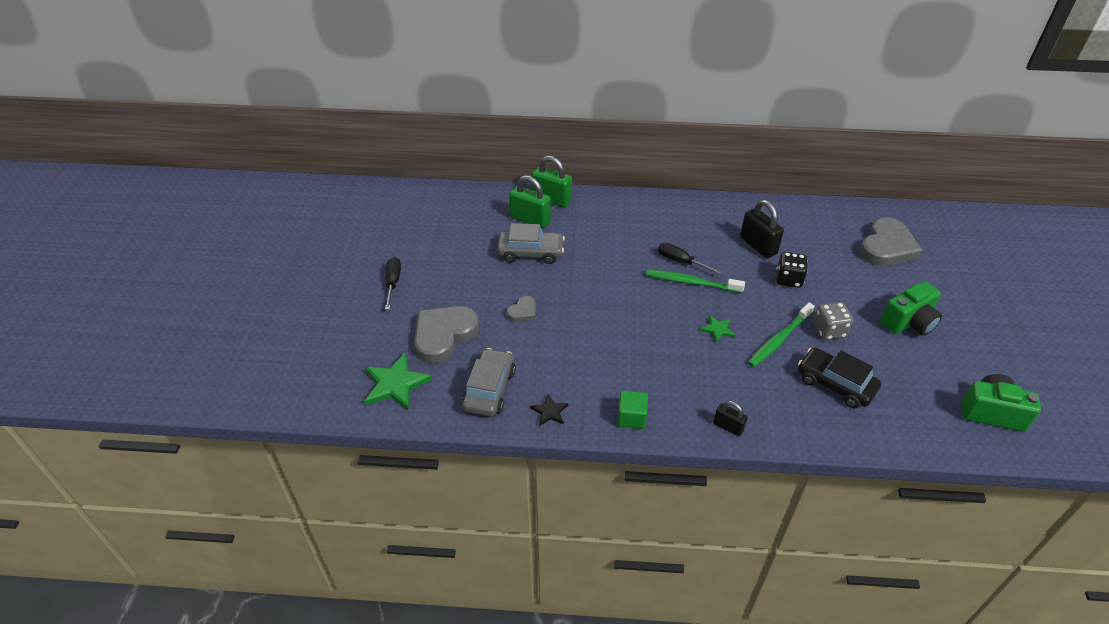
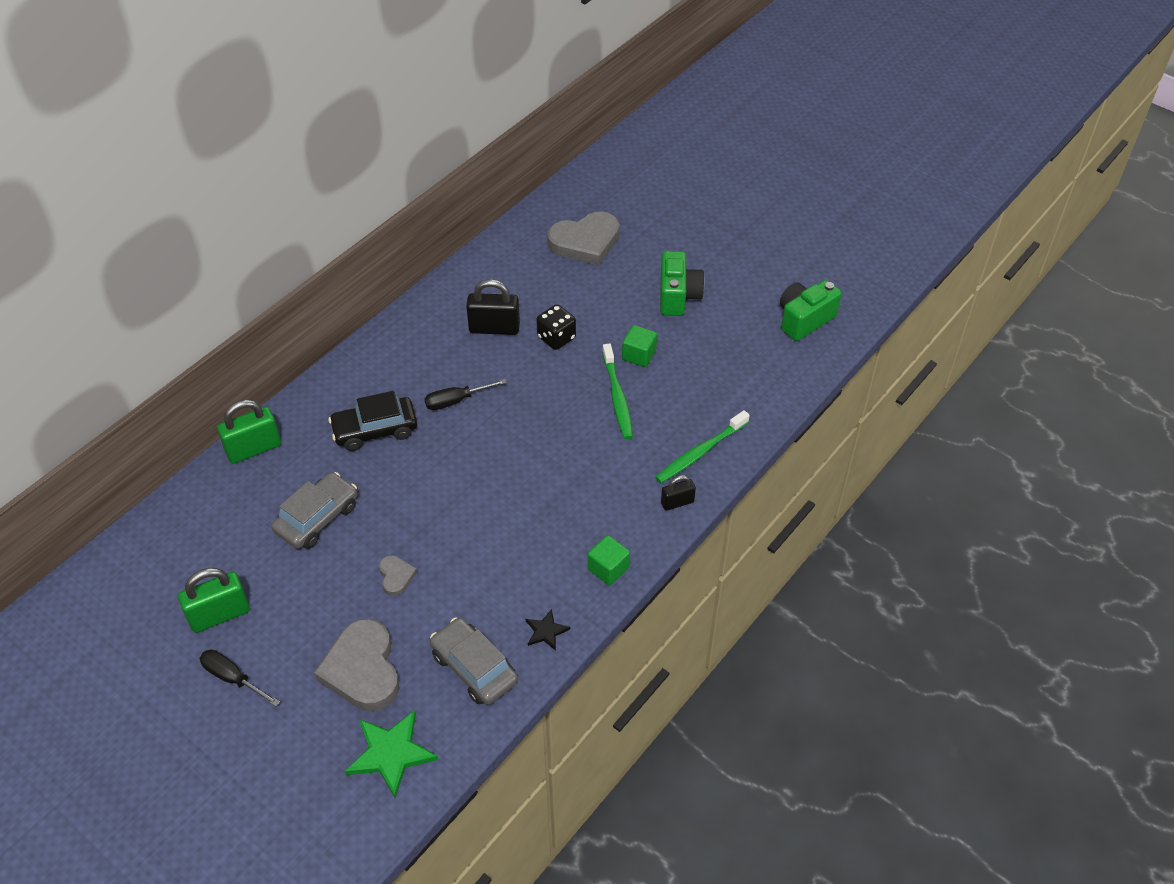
camera: 55 degrees left, 5 degrees up
(530, 219) = (265, 487): green padlock -> green padlock (219, 614)
(691, 282) = (491, 411): green toothbrush -> green toothbrush (700, 452)
(717, 329) = (566, 433): green star -> none
(829, 330) = (639, 355): grey dice -> green cube
(835, 384) = (696, 395): black car -> black car (375, 430)
(887, 247) = (585, 242): grey heart -> grey heart turned 90 degrees clockwise

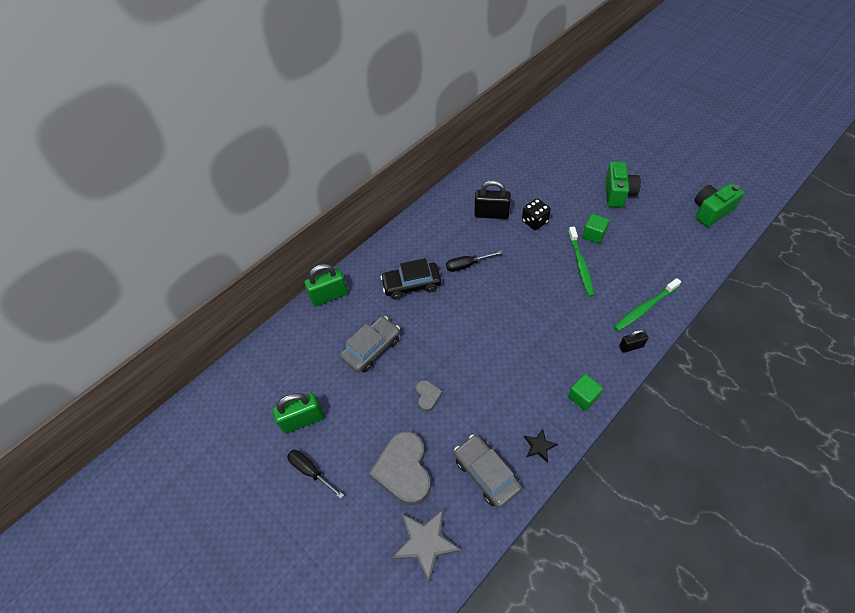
camera: 10 degrees right, 5 degrees up
(391, 753) = (425, 542): green star -> grey star
(585, 242) = (551, 156): grey heart -> none

